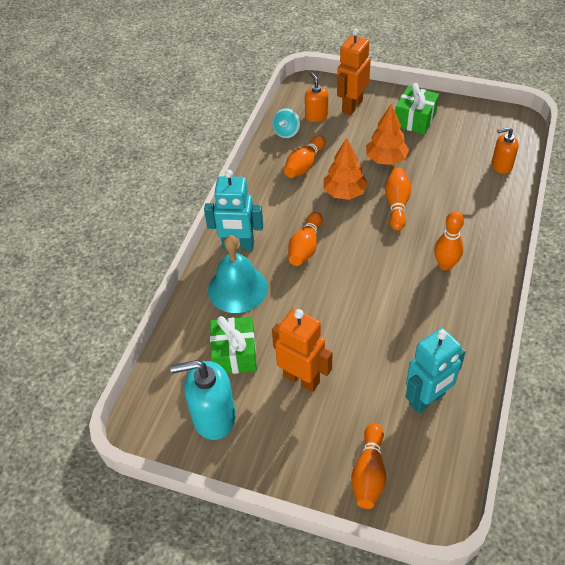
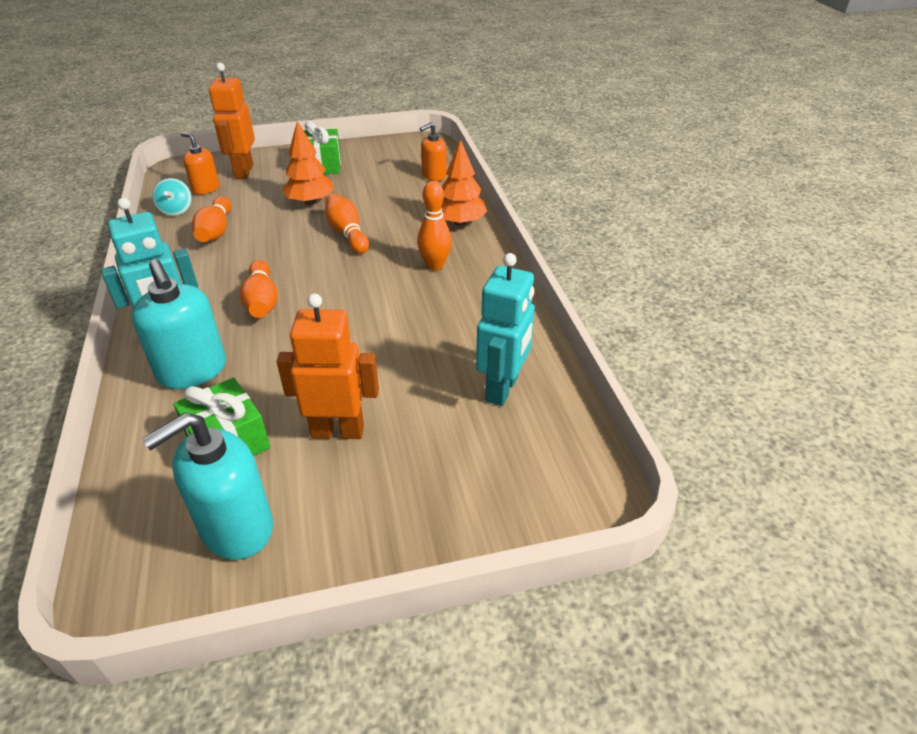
camera: 35 degrees left, 10 degrees down
(237, 288) = (192, 371): turquoise bell -> turquoise soap dispenser
(344, 192) = (280, 241): orange tree -> orange tree (460, 222)
(369, 473) = (489, 493): orange bowling pin -> none

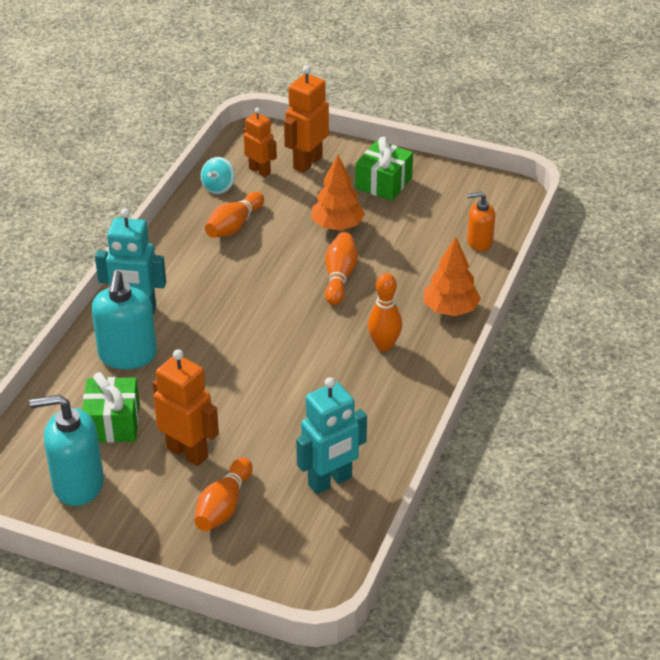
camera: 35 degrees right, 0 degrees up
(206, 188) = (260, 171): orange soap dispenser -> orange robot
(262, 301) = (218, 316): orange bowling pin -> orange bowling pin (224, 506)

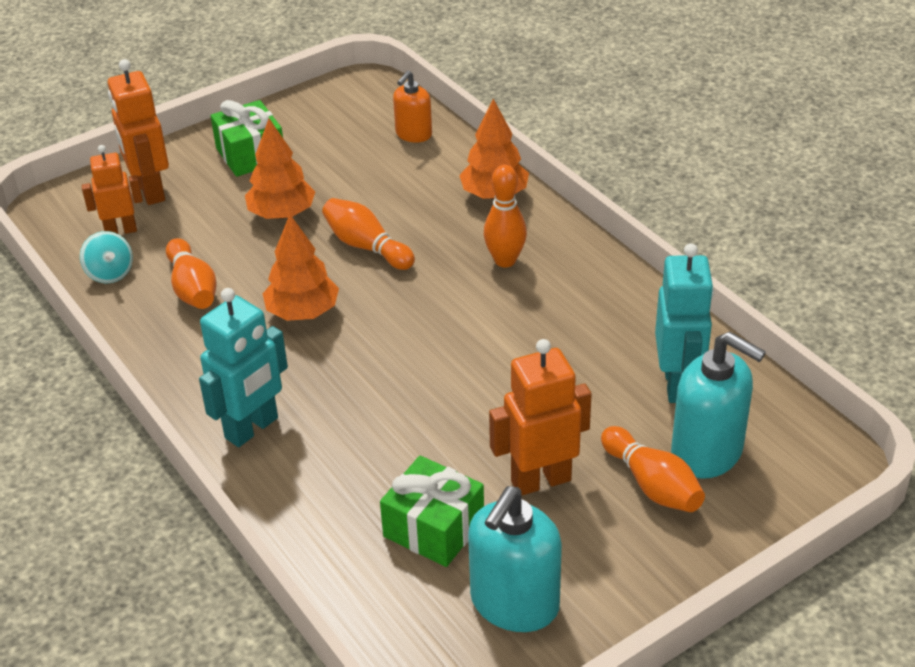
camera: 55 degrees left, 0 degrees up
(127, 355) = (326, 468): turquoise soap dispenser -> turquoise soap dispenser (707, 452)
(252, 280) = (302, 312): none -> orange tree

